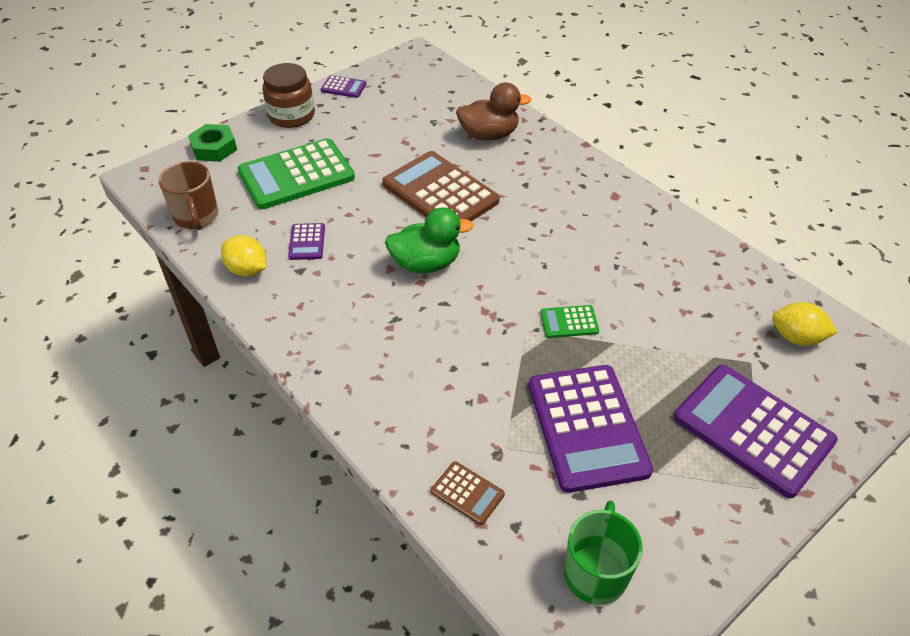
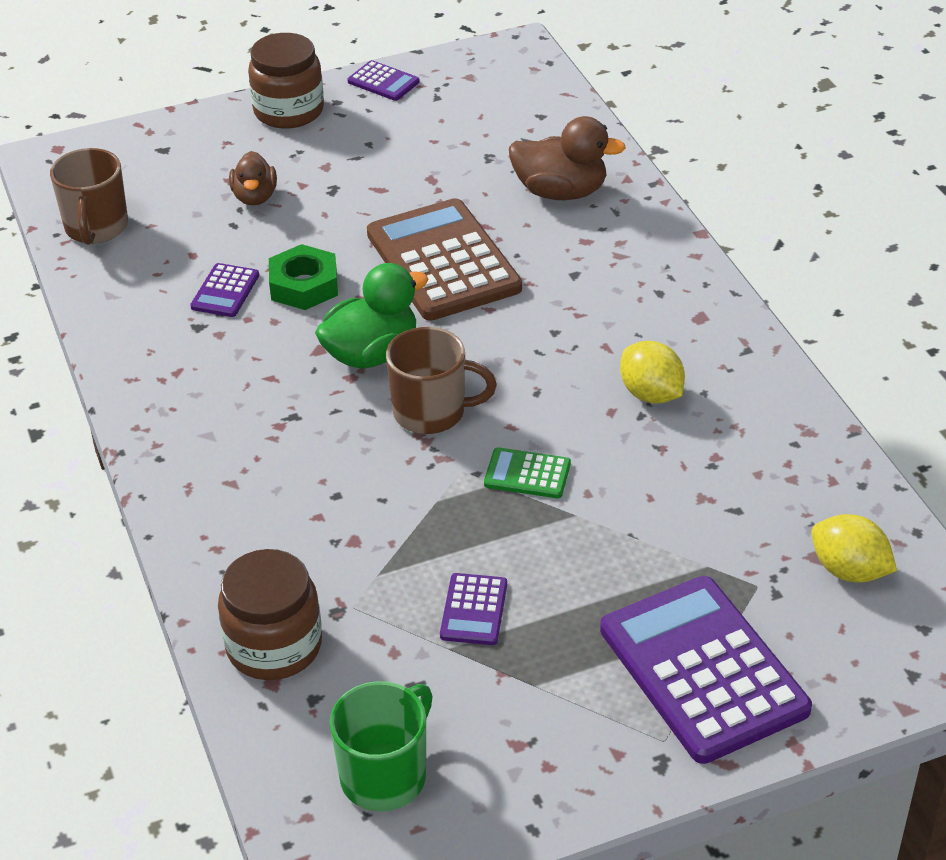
camera: 20 degrees right, 5 degrees down
(214, 148) = (161, 138): green nut -> green nut (304, 285)
(247, 270) = (130, 311): yellow lemon -> yellow lemon (651, 394)
(296, 175) = (255, 197): green calculator -> brown duck
(426, 264) = (371, 354): green duck -> green duck turned 45 degrees counterclockwise
(467, 493) = (274, 646): brown calculator -> brown jar
(486, 294) = (431, 412): none -> brown mug
(587, 427) = (474, 610): purple calculator -> purple calculator, size x0.44

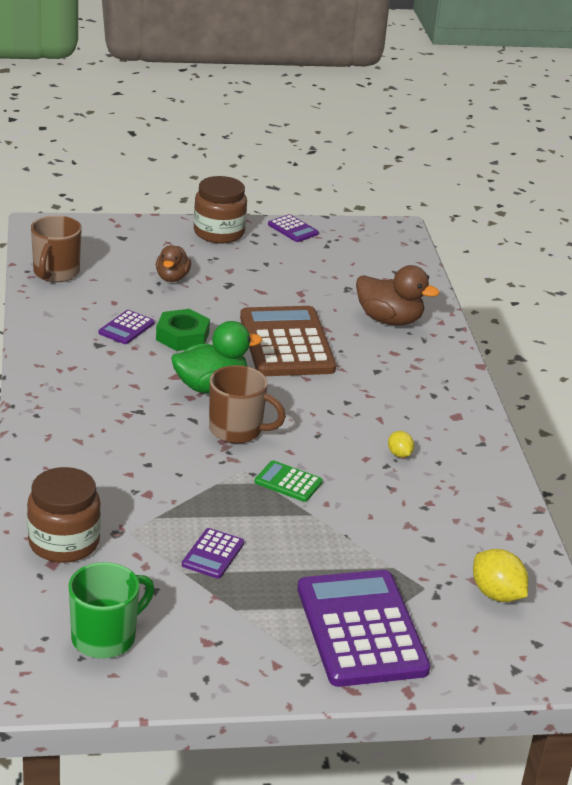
camera: 10 degrees right, 10 degrees down
(651, 394) = (399, 454): yellow lemon -> yellow lemon, size x0.57

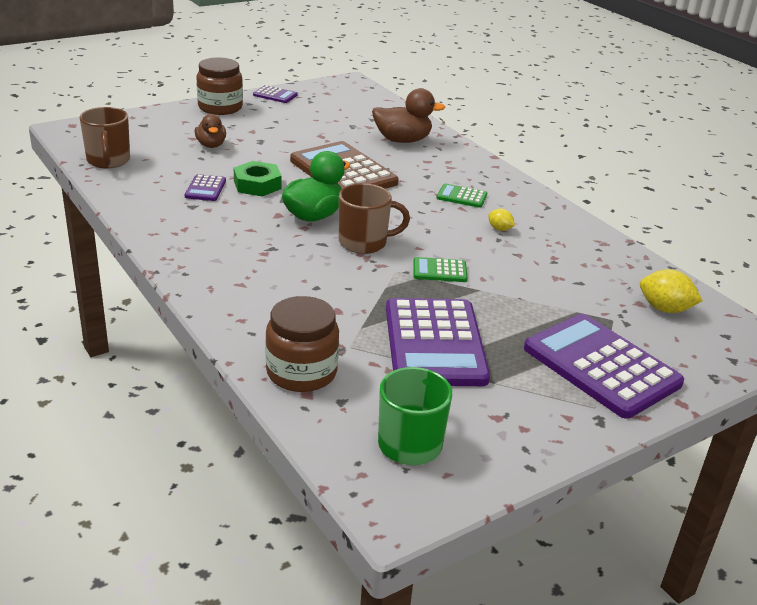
camera: 25 degrees left, 0 degrees up
(213, 554) = (435, 343): purple calculator -> purple calculator, size x2.25
(393, 405) = (461, 196): none -> green calculator

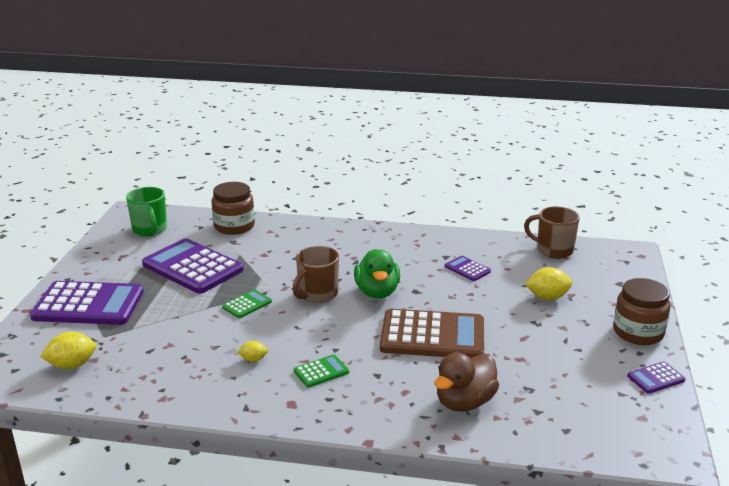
camera: 135 degrees right, 5 degrees down
(211, 145) = (547, 297): brown duck -> yellow lemon
(257, 185) = (451, 290): green nut -> none

